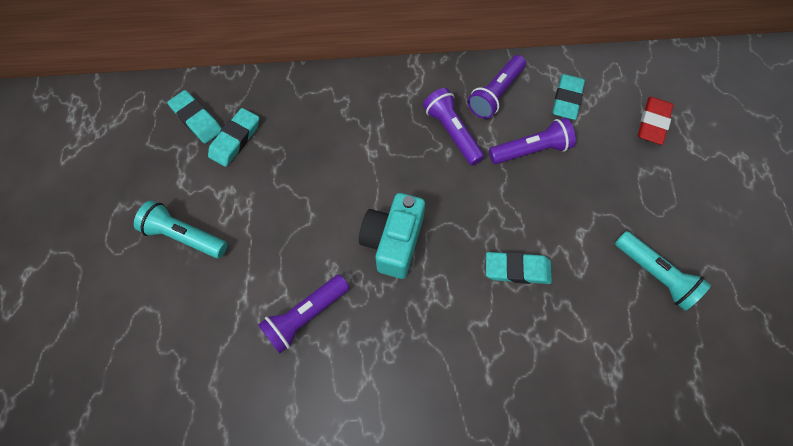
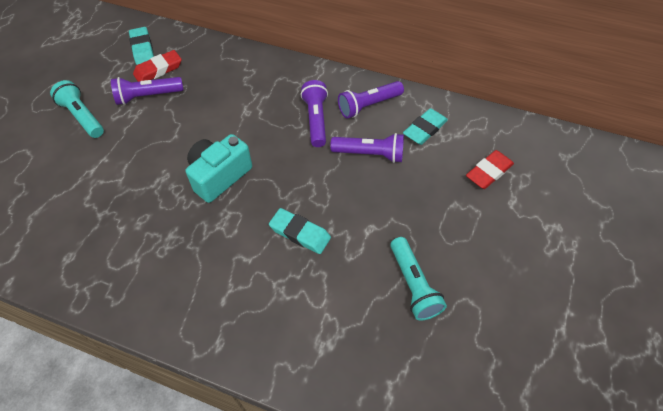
camera: 25 degrees right, 10 degrees down
(235, 140) = (158, 70): turquoise eraser -> red eraser
(305, 316) = (123, 199): purple flashlight -> purple flashlight (148, 96)

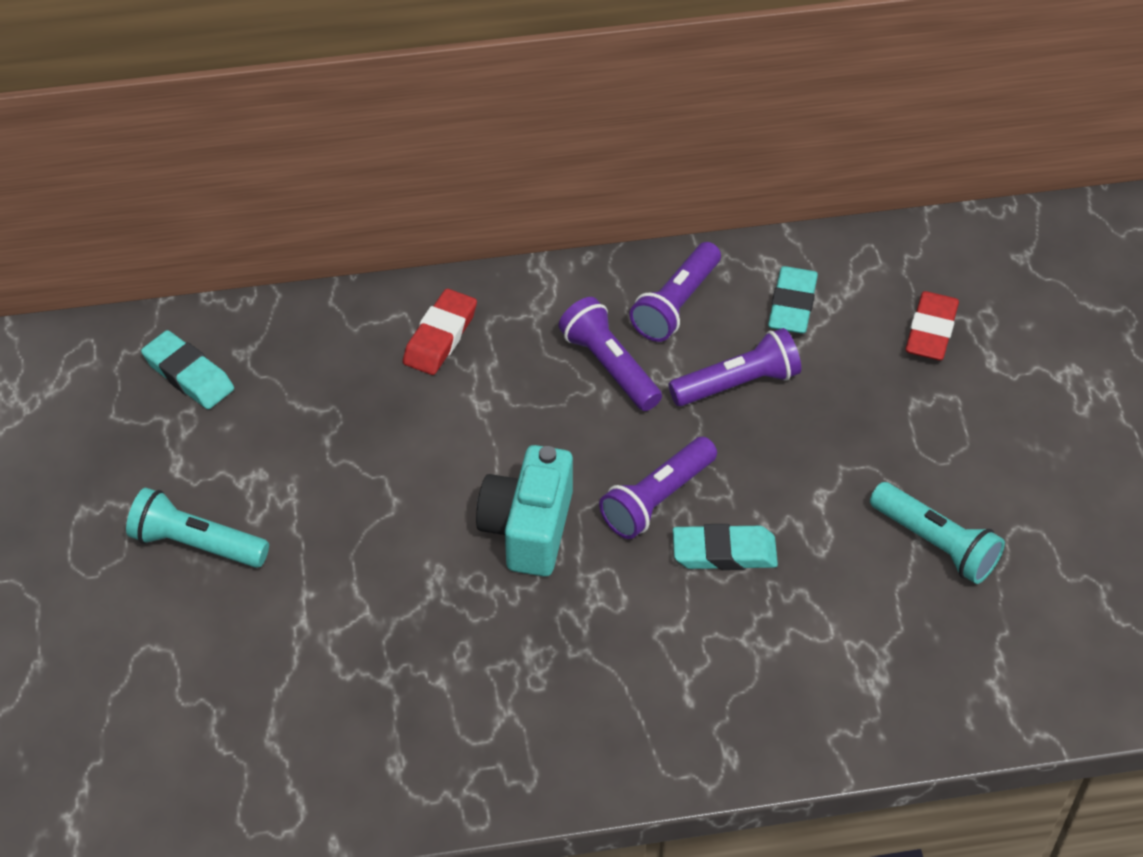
camera: 30 degrees left, 5 degrees down
(148, 96) = (283, 456): purple flashlight -> purple flashlight (657, 499)
(158, 70) = (257, 401): red eraser -> red eraser (440, 337)

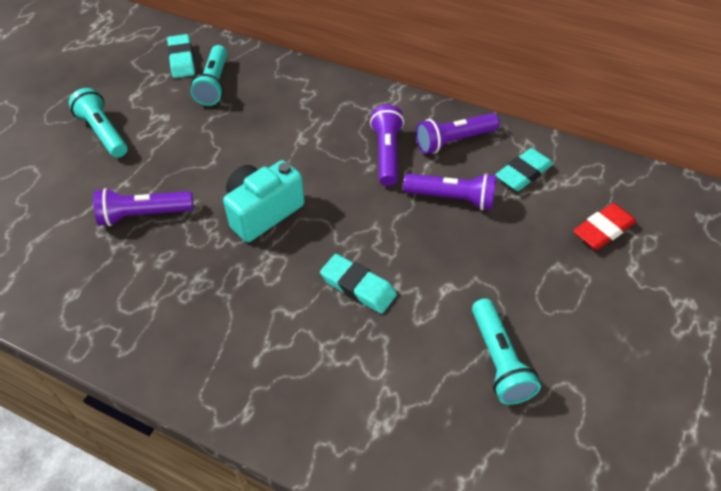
camera: 35 degrees right, 0 degrees up
(279, 389) = (214, 84): none -> turquoise flashlight
(440, 337) = (313, 98): red eraser -> none
(657, 499) = (347, 235): purple flashlight -> purple flashlight (144, 215)

